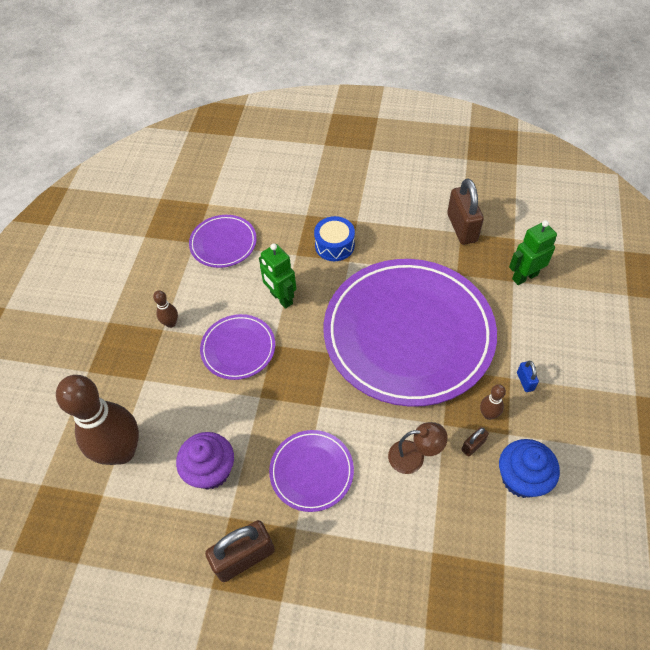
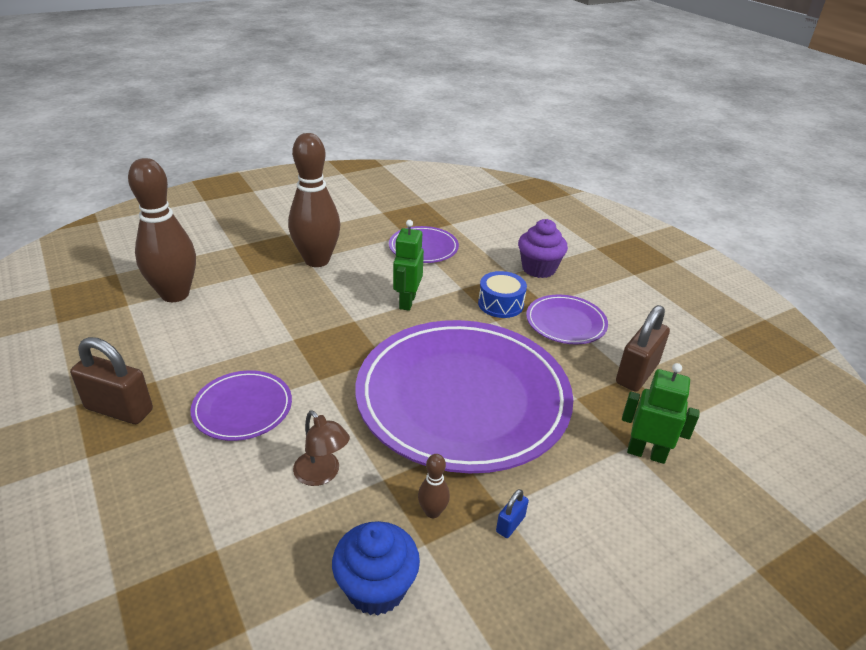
camera: 45 degrees right, 20 degrees down
(171, 323) = (317, 260): brown bowling pin -> brown bowling pin, size x2.45
(211, 471) = (194, 348): purple cupcake -> purple cupcake (538, 269)
(238, 348) = (330, 304): purple plate -> purple plate (565, 322)
(473, 445) = (380, 518): brown padlock -> none

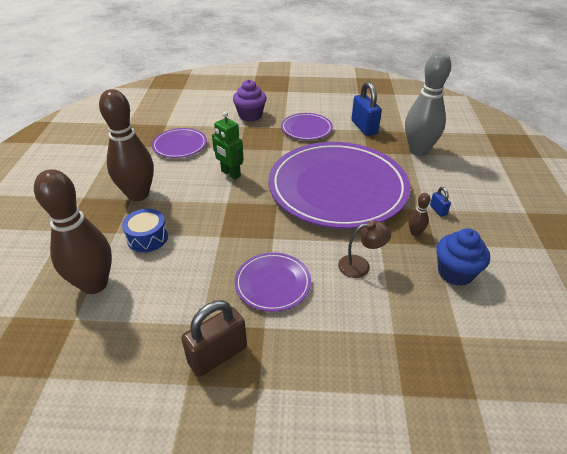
camera: 55 degrees left, 5 degrees up
(500, 304) = (269, 142): blue drum -> blue drum (147, 238)
(636, 373) = (364, 127): brown padlock -> blue padlock
(646, 453) = (418, 150): green robot -> grey bowling pin

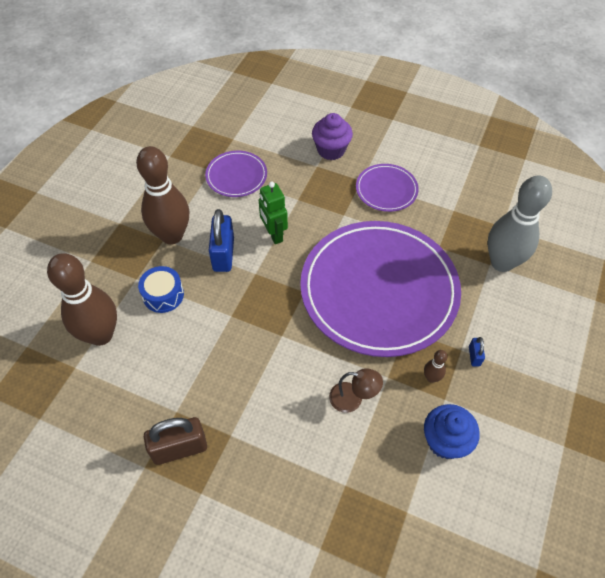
camera: 20 degrees right, 15 degrees up
(273, 283) = (258, 390): purple plate -> none
(364, 127) = (456, 206): blue padlock -> blue padlock (223, 254)

